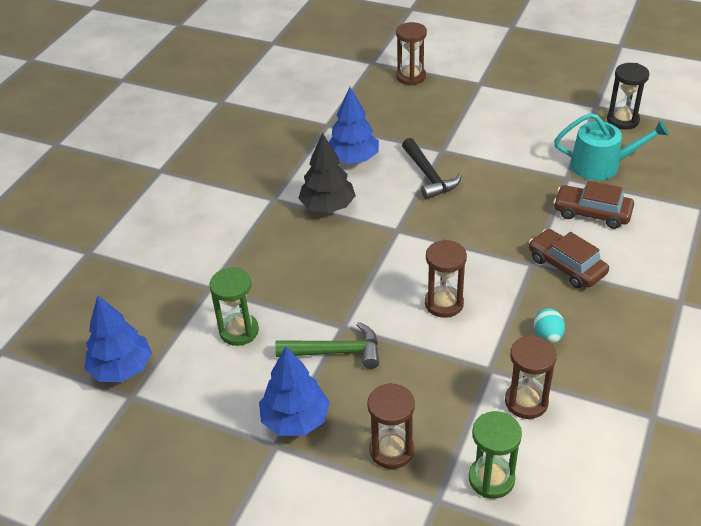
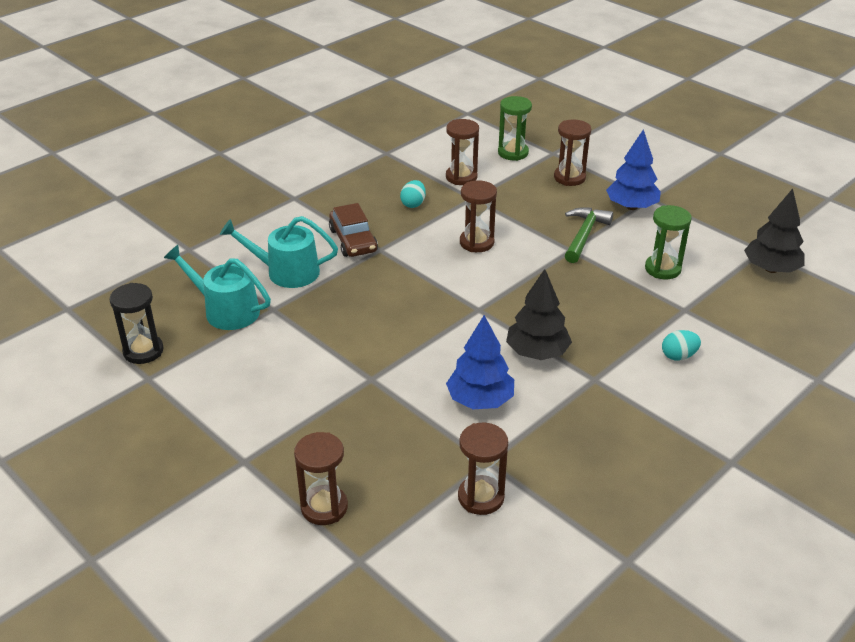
camera: 160 degrees left, 5 degrees down
(121, 369) = (771, 269): blue tree -> black tree
(208, 238) = (678, 356): none -> turquoise egg
(321, 106) = (481, 497): none -> brown hourglass
(336, 352) = (584, 235): green hammer -> green hammer turned 90 degrees clockwise
(428, 176) = (408, 353): black hammer -> none
(592, 213) = (286, 272): brown car -> turquoise watering can

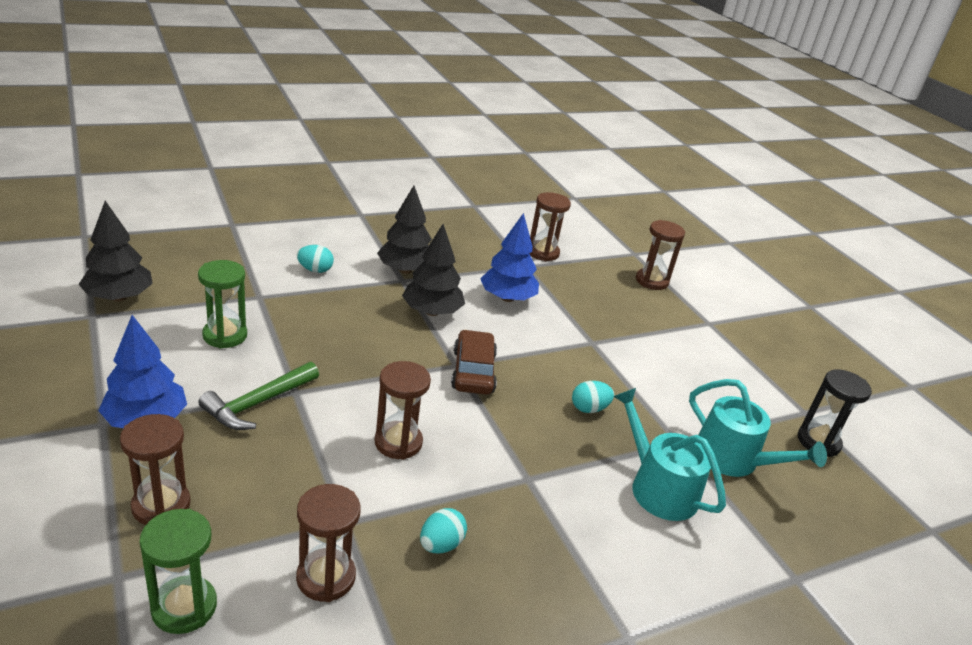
camera: 165 degrees left, 5 degrees down
(286, 272) = (658, 487): turquoise watering can -> turquoise watering can turned 150 degrees counterclockwise
(353, 240) = (558, 507): brown car -> brown car (473, 371)
(353, 311) = (589, 409): none -> turquoise egg
(603, 393) = (405, 270): none -> black tree

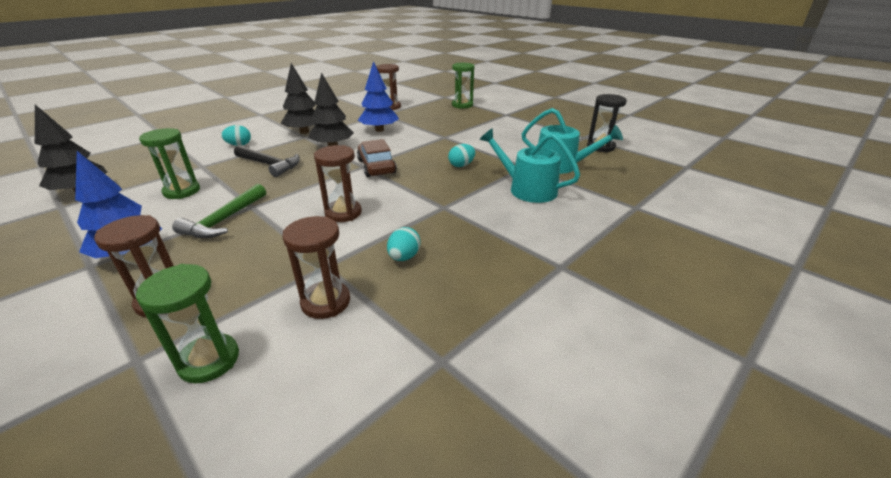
camera: 15 degrees left, 0 degrees up
(340, 322) = (269, 165): none -> black hammer
(651, 281) = (462, 105): brown hourglass -> green hourglass

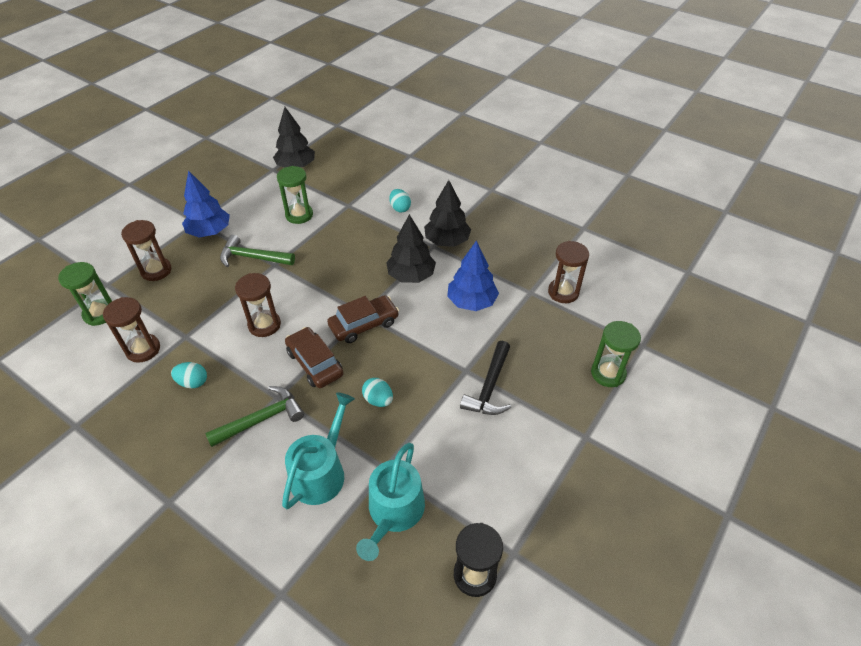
camera: 80 degrees right, 15 degrees up
(269, 165) = (356, 245): black hammer -> black hammer (489, 387)
(410, 188) = (315, 363): none -> brown car
(468, 215) = (261, 419): none -> green hammer

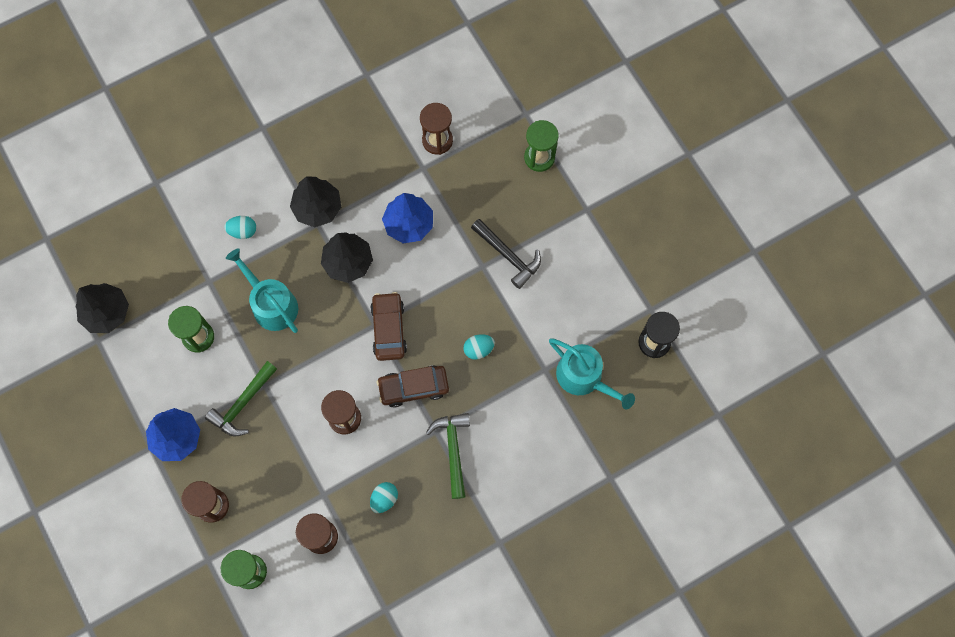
camera: 65 degrees left, 25 degrees up
(321, 472) = (526, 418): turquoise watering can -> turquoise watering can (271, 304)

